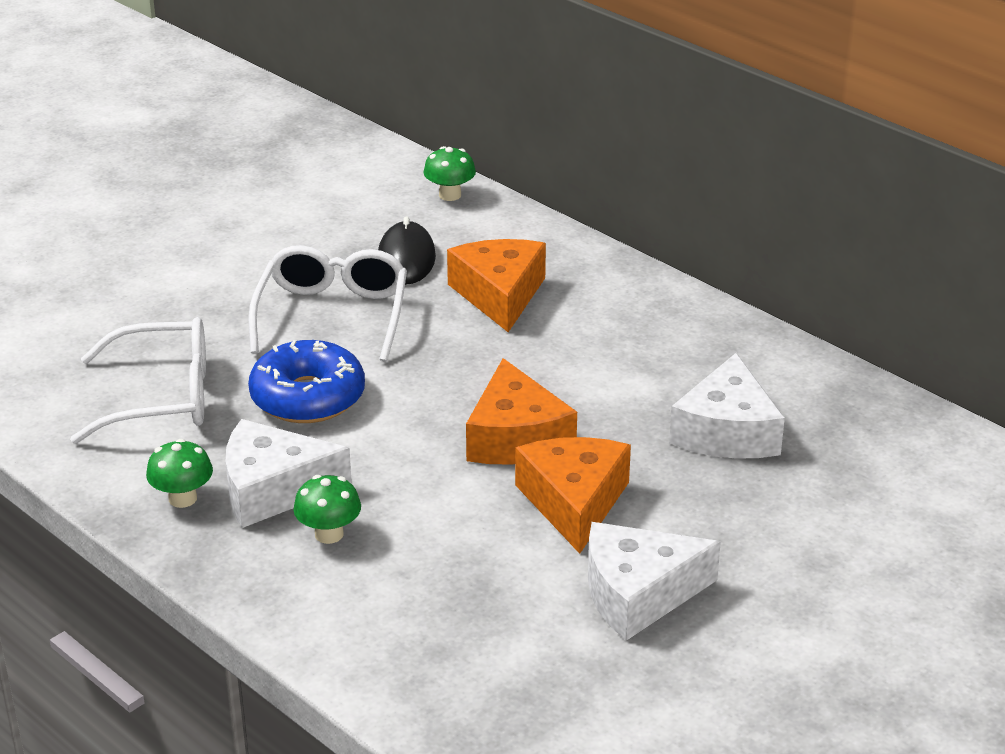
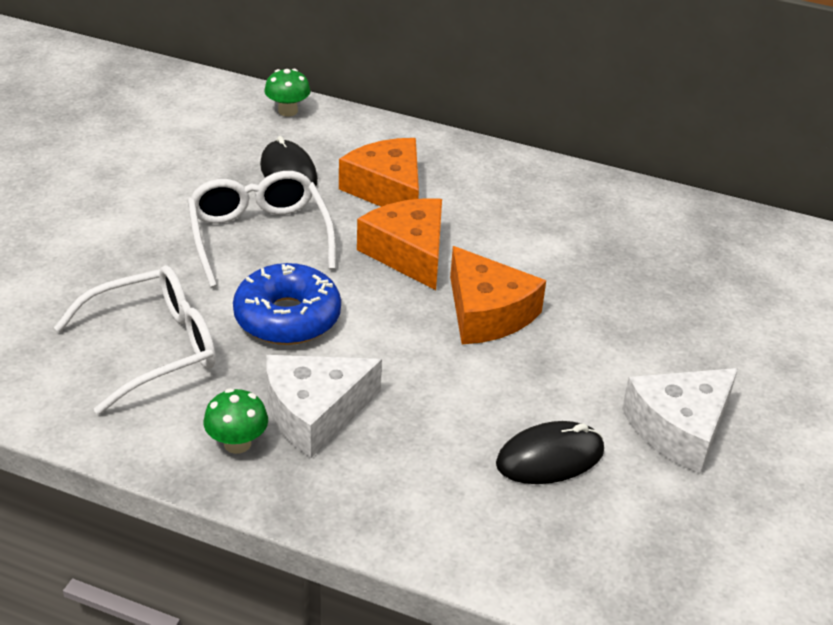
camera: 25 degrees left, 5 degrees up
(329, 534) = (392, 443): green mushroom -> none
(478, 585) = (550, 457): none -> black mouse
(574, 502) = (573, 360): orange cheese -> orange cheese (408, 253)
(727, 431) = (644, 269): white cheese -> none

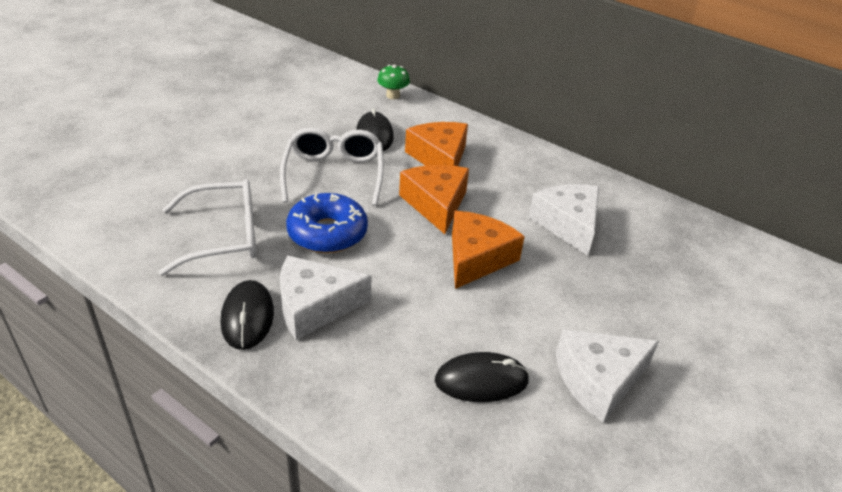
camera: 15 degrees right, 0 degrees up
(237, 443) = (247, 317): green mushroom -> black mouse
(487, 313) = (477, 258): orange cheese -> orange cheese turned 135 degrees counterclockwise
(580, 249) = (568, 224): none -> white cheese

